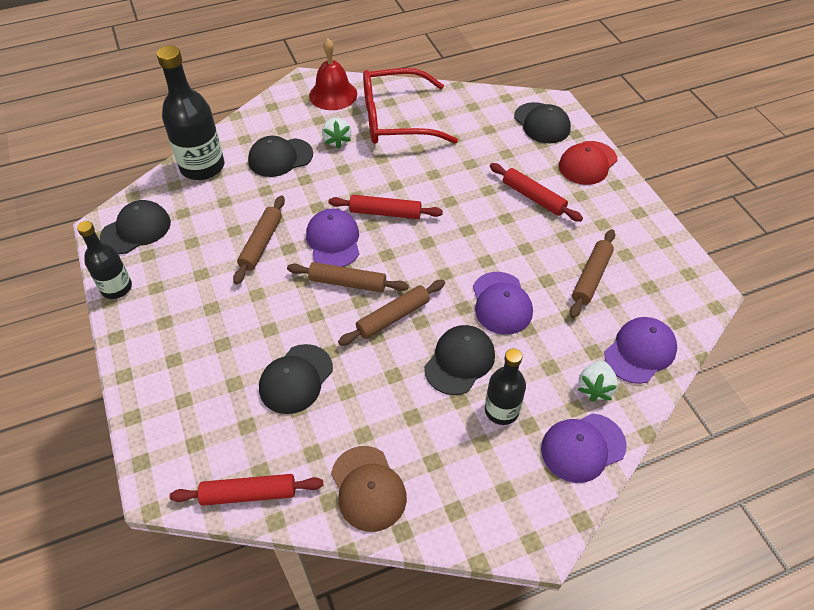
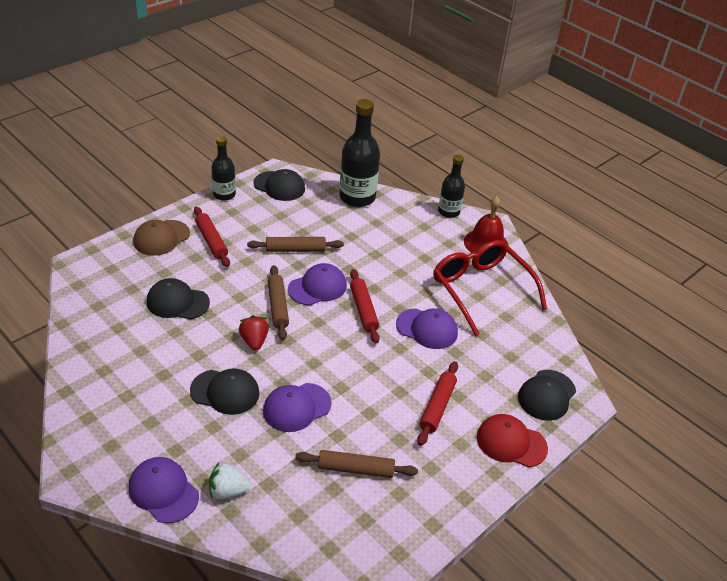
camera: 65 degrees right, 10 degrees down
(249, 494) = (79, 305): red rolling pin -> red rolling pin (211, 241)
(280, 157) = (391, 234): black cap -> none
(337, 140) = (431, 260): white strawberry -> none
(368, 488) = (96, 364): brown cap -> brown cap (161, 238)
(393, 317) = (254, 341): brown rolling pin -> red strawberry
(501, 410) = (185, 429): black bottle -> black bottle (448, 212)
(640, 351) = (281, 521): purple cap -> purple cap (427, 329)

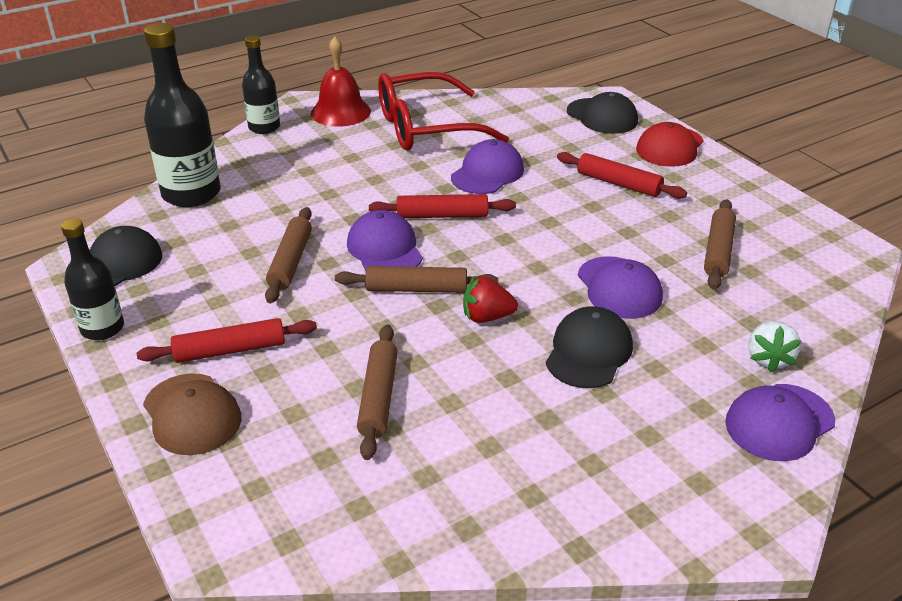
camera: 75 degrees left, 5 degrees down
(177, 302) = (379, 397): black cap -> brown rolling pin

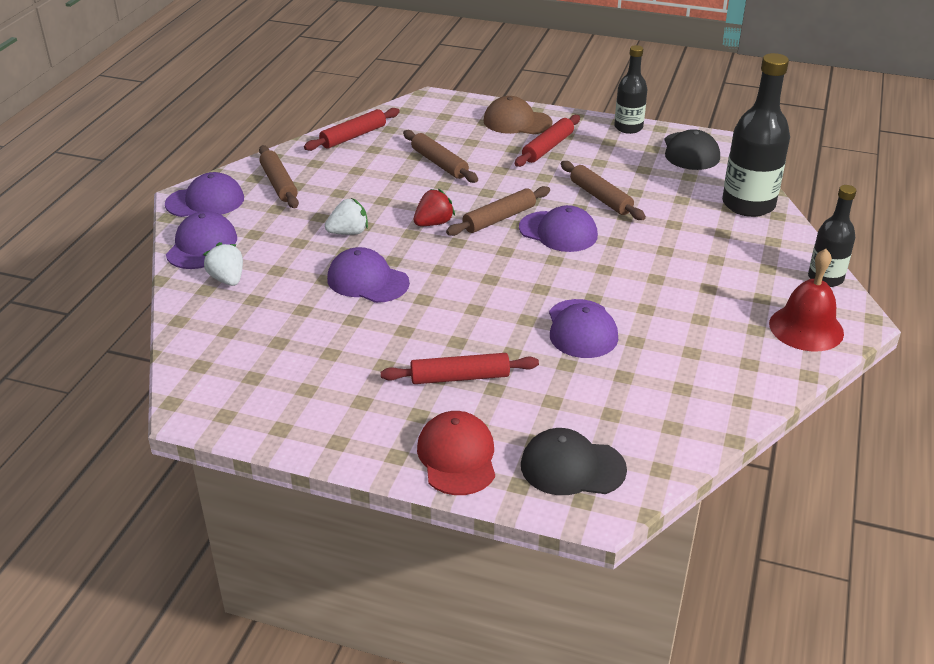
camera: 140 degrees right, 0 degrees up
(426, 128) = (707, 351): red glasses -> none
(442, 215) = (559, 274): red rolling pin -> red rolling pin (353, 136)
(588, 352) = (348, 232): black cap -> white strawberry
(718, 251) = (316, 348): brown rolling pin -> brown rolling pin (279, 184)
(740, 503) = (205, 201): none -> purple cap

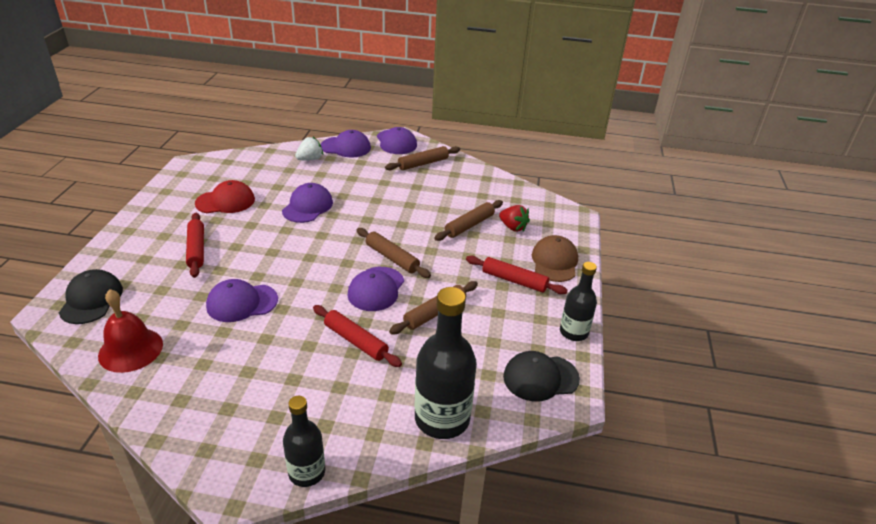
camera: 80 degrees right, 0 degrees up
(348, 232) = (365, 194): white strawberry -> none
(353, 136) = (498, 185): red rolling pin -> red rolling pin (355, 341)
(433, 223) = (381, 228): red strawberry -> red strawberry (513, 227)
(457, 456) = (119, 252): red cap -> red cap (225, 201)
(806, 328) = (224, 446): red bell -> red bell (130, 349)

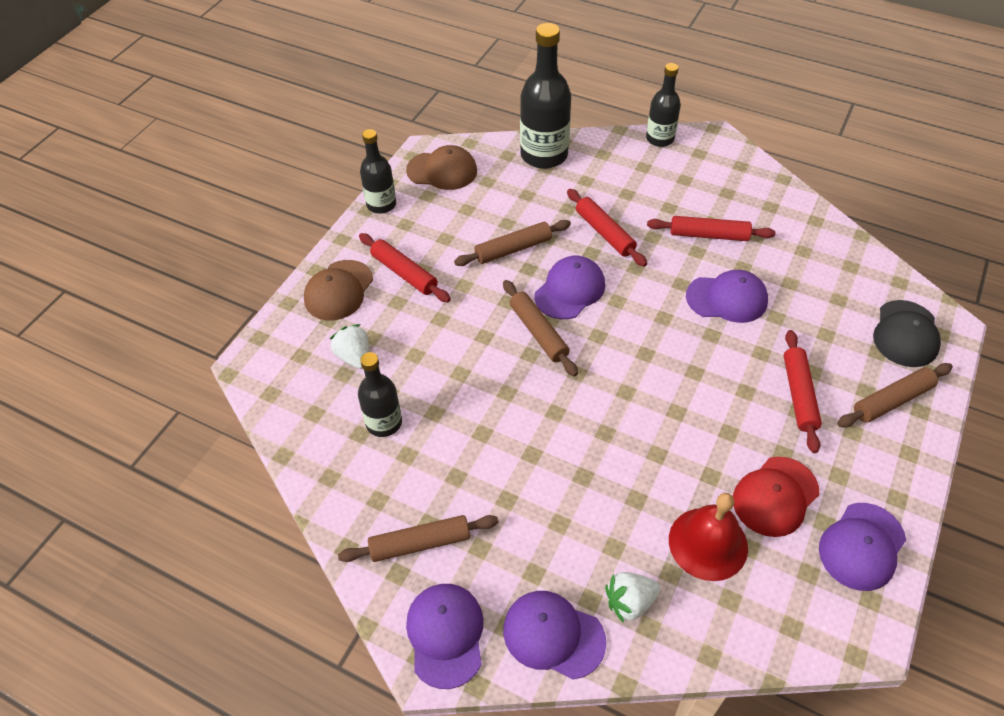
camera: 160 degrees left, 15 degrees up
(130, 349) = (835, 263): red bell -> red bell (708, 543)
(225, 201) = (775, 496): red cap -> red cap turned 45 degrees counterclockwise
(253, 356) = (709, 235): none -> red rolling pin
(307, 206) = (642, 458): purple cap -> purple cap (862, 546)
(469, 225) = (413, 371): brown rolling pin -> brown rolling pin (892, 400)
(471, 201) = (384, 423): none -> black bottle
(513, 227) = (354, 356): red strawberry -> white strawberry
(540, 378) = (442, 171): black cap -> brown cap

